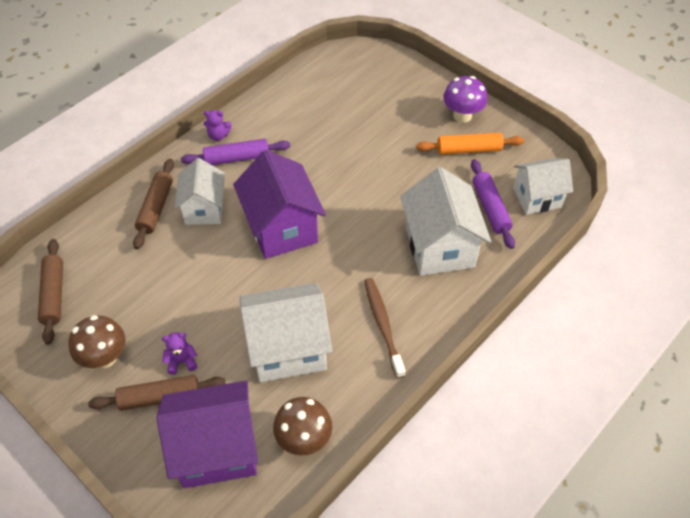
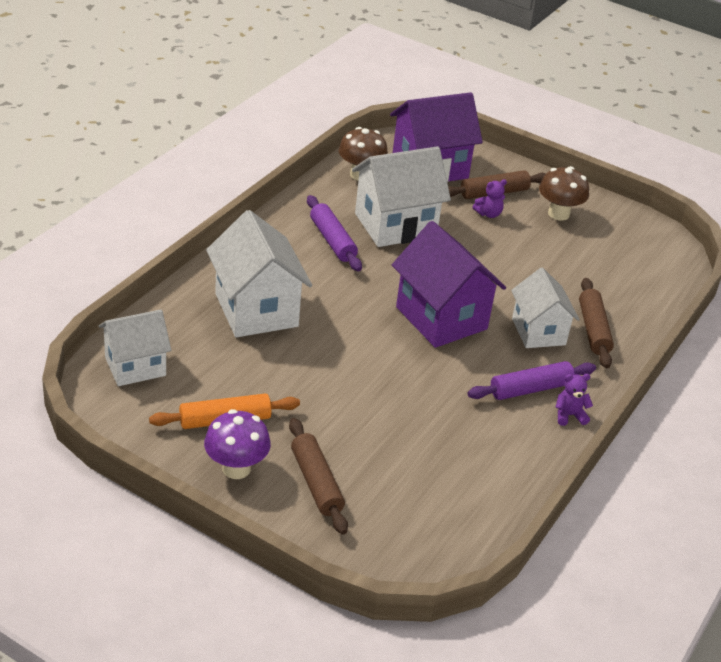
camera: 165 degrees right, 15 degrees down
(54, 295) = (640, 253): brown rolling pin -> brown rolling pin (316, 483)
(383, 325) = (308, 244): brown toothbrush -> none
(490, 208) = (196, 351): purple rolling pin -> purple rolling pin (332, 240)

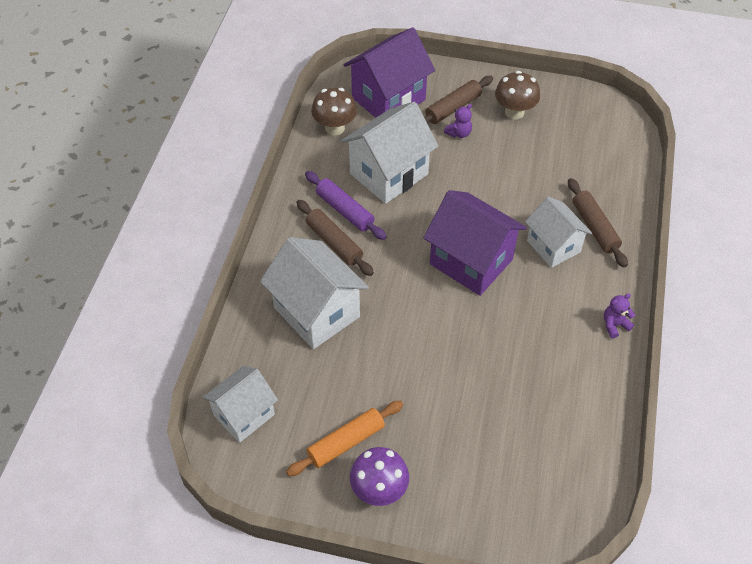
camera: 15 degrees left, 15 degrees up
(316, 483) = (450, 478): brown rolling pin -> brown rolling pin (334, 242)
(530, 389) = (573, 309): purple rolling pin -> none

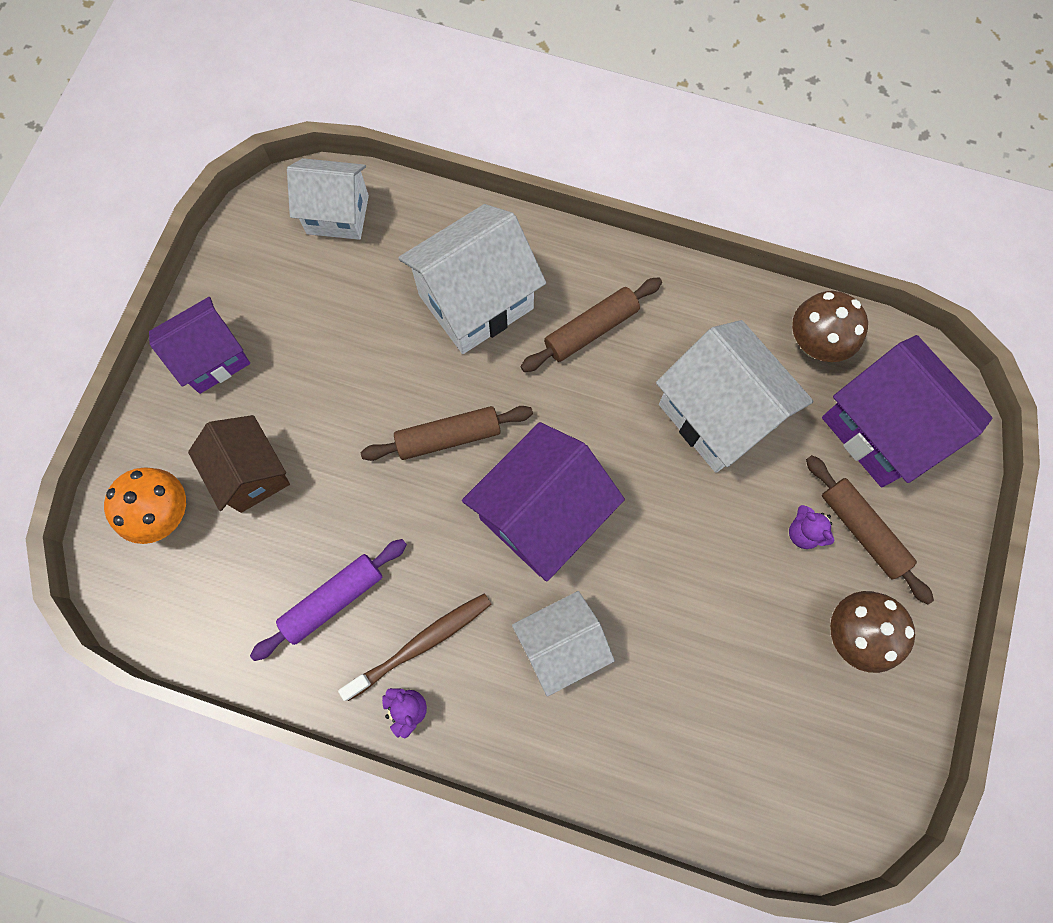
camera: 95 degrees right, 20 degrees up
(244, 415) = (337, 214): white house -> white house turned 45 degrees counterclockwise
(344, 210) = (648, 347): purple rolling pin -> purple rolling pin (333, 600)
(346, 442) = (282, 325): orange rolling pin -> none
(379, 490) = (213, 358): purple mushroom -> purple house
(471, 445) = (252, 474): none -> brown house
(513, 503) = (165, 514): none -> orange mushroom
(571, 321) = (421, 644): none -> brown toothbrush
(594, 227) = (594, 720): brown rolling pin -> brown rolling pin (448, 437)

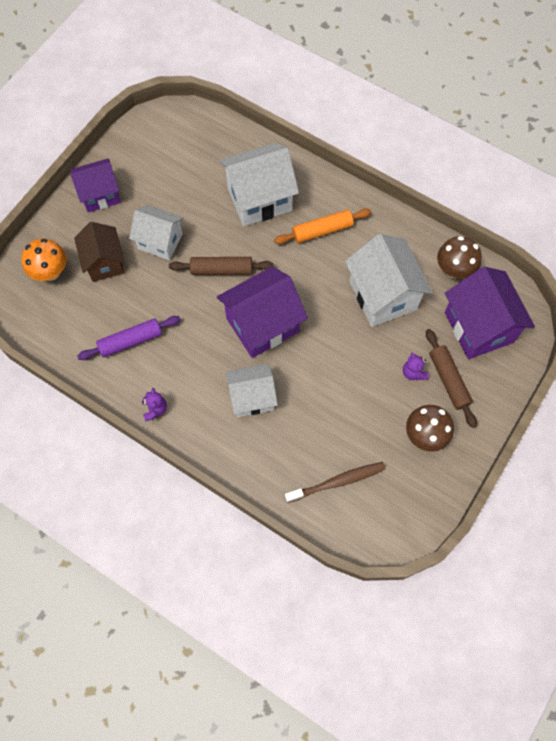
camera: 15 degrees right, 5 degrees down
(337, 214) = (193, 132): white house -> white house (160, 241)
(421, 644) = (173, 376): brown toothbrush -> brown toothbrush (337, 482)
(591, 330) = (322, 230): brown rolling pin -> orange rolling pin

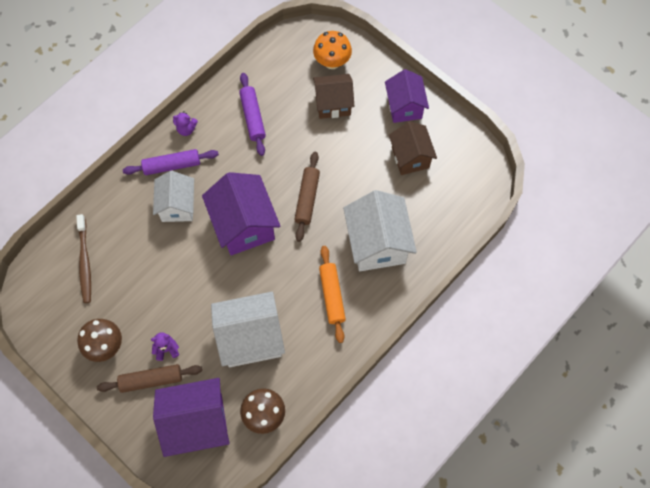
camera: 100 degrees right, 0 degrees up
(159, 182) = (410, 157): none -> brown house
(160, 241) = (346, 151): white house -> none
(203, 414) = (172, 165): none -> purple rolling pin

